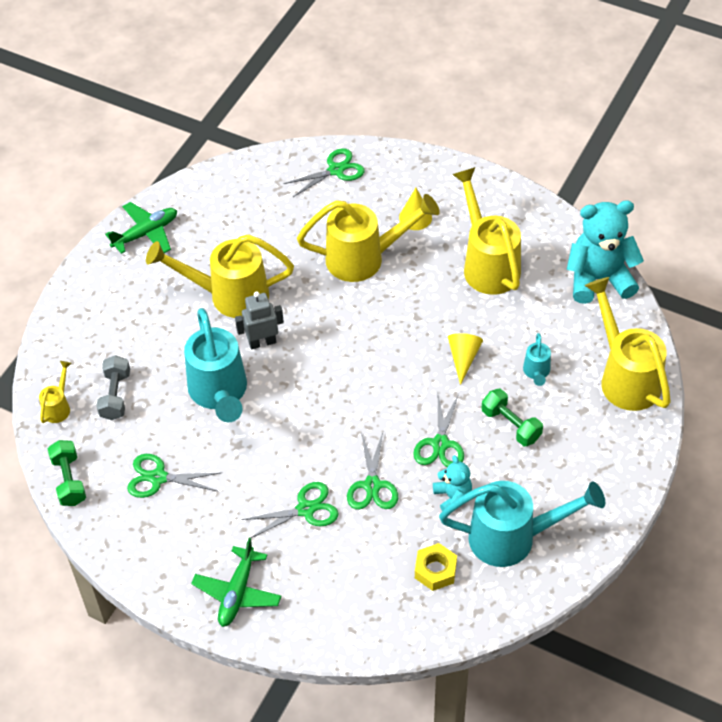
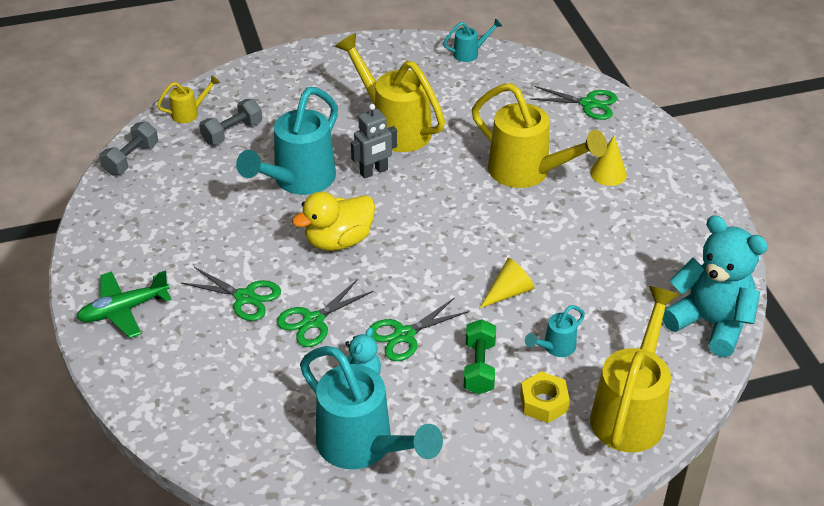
camera: 45 degrees right, 10 degrees down
(69, 480) = (131, 159): green dumbbell -> grey dumbbell
(146, 233) = (394, 55): green plane -> none
(158, 477) = (184, 200): green scissors -> none
(200, 189) = (470, 53): none -> turquoise watering can
(262, 342) = (374, 172): grey robot -> grey robot turned 120 degrees clockwise
(310, 415) = (338, 241): none -> yellow duck
(435, 570) = (272, 416): yellow nut -> yellow nut (544, 402)
(487, 263) = (624, 243): yellow watering can -> none

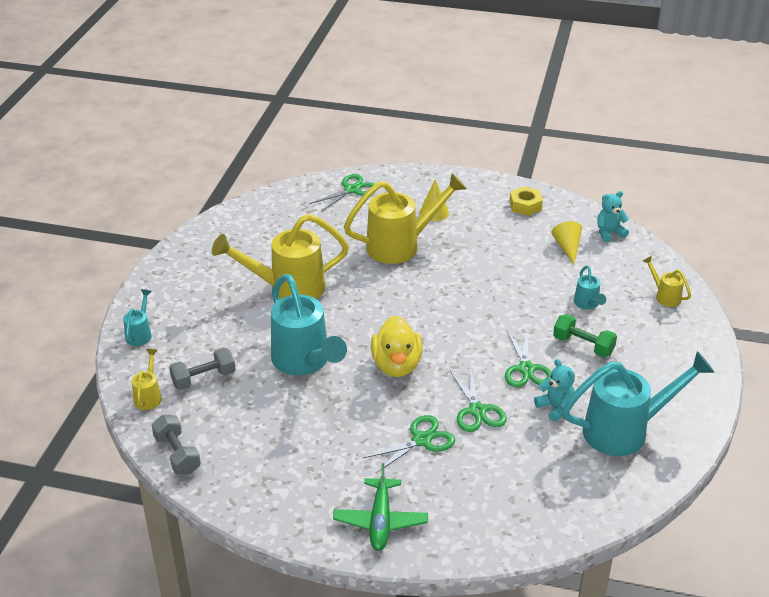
camera: 60 degrees left, 5 degrees down
(232, 133) = (203, 379): grey dumbbell -> grey dumbbell turned 75 degrees clockwise
(374, 172) = (331, 318): grey robot -> none
(470, 53) = (235, 217): turquoise watering can -> turquoise watering can (140, 333)
(509, 292) = (519, 303): yellow cone -> yellow cone (567, 248)
(544, 402) = (635, 329): yellow nut -> yellow nut (525, 206)
(631, 410) = (664, 296): yellow watering can -> yellow watering can, size x0.46
(710, 323) = (609, 233): turquoise teddy bear -> turquoise teddy bear, size x0.51

